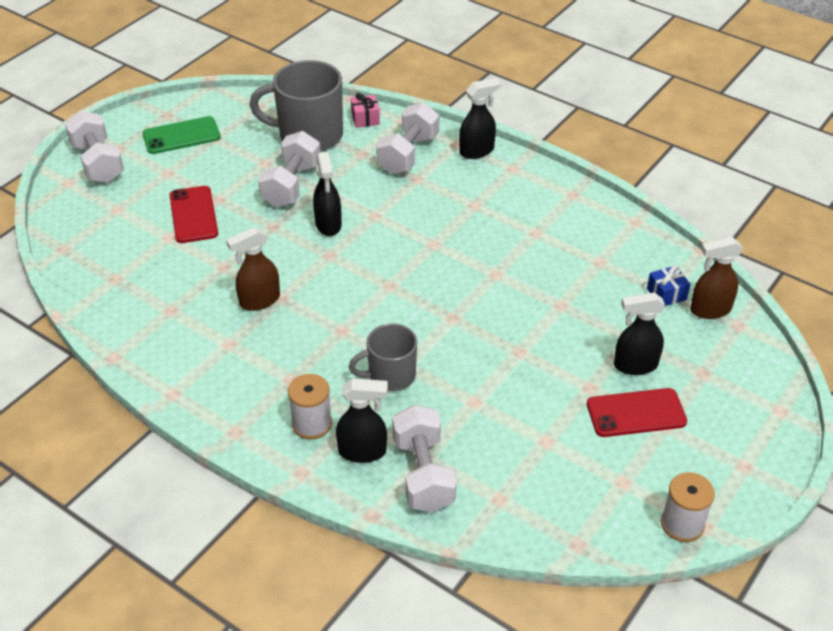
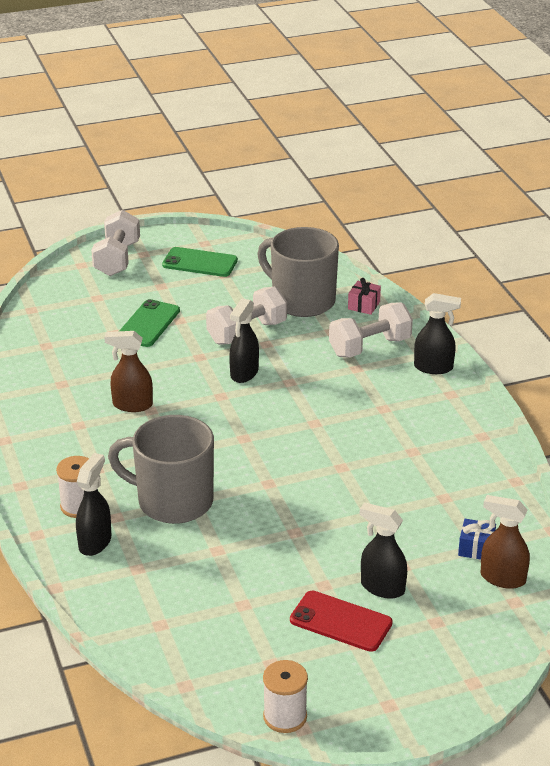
camera: 35 degrees right, 10 degrees down
(193, 215) = (148, 324): red phone -> green phone
(363, 451) = (95, 542): black spray bottle -> black spray bottle turned 105 degrees counterclockwise
(390, 375) = (173, 501): grey mug -> grey mug, size x1.67
(423, 474) = (122, 579): white dumbbell -> none

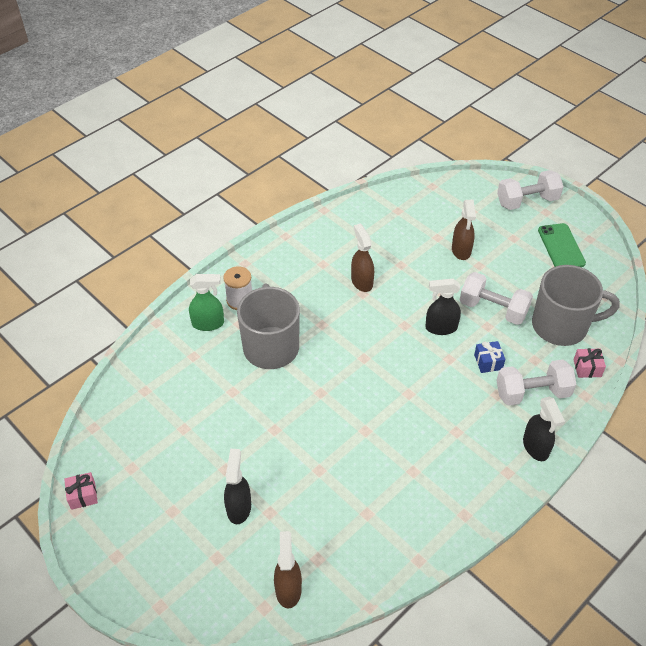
camera: 65 degrees right, 15 degrees up
(95, 542) = (208, 323): black spray bottle -> green spray bottle
(148, 324) = (461, 250): green phone -> brown spray bottle
(285, 717) = (83, 495): white spool -> pink gift
(302, 301) = (561, 326): grey mug -> grey mug turned 75 degrees clockwise
(341, 622) = (190, 494): red phone -> none
(370, 347) = (532, 393): white dumbbell -> white dumbbell turned 45 degrees counterclockwise
(476, 548) = (315, 557): blue gift -> blue gift (488, 362)

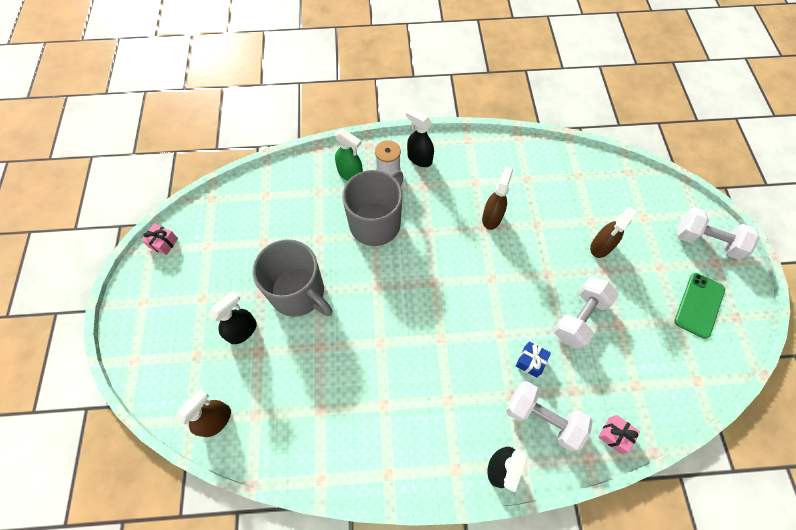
camera: 40 degrees right, 15 degrees up
(440, 328) = (519, 302): black spray bottle -> black spray bottle (419, 158)
(493, 309) = (579, 318): white dumbbell -> white dumbbell turned 60 degrees clockwise
(561, 326) = (627, 378): grey mug -> grey mug (298, 293)

